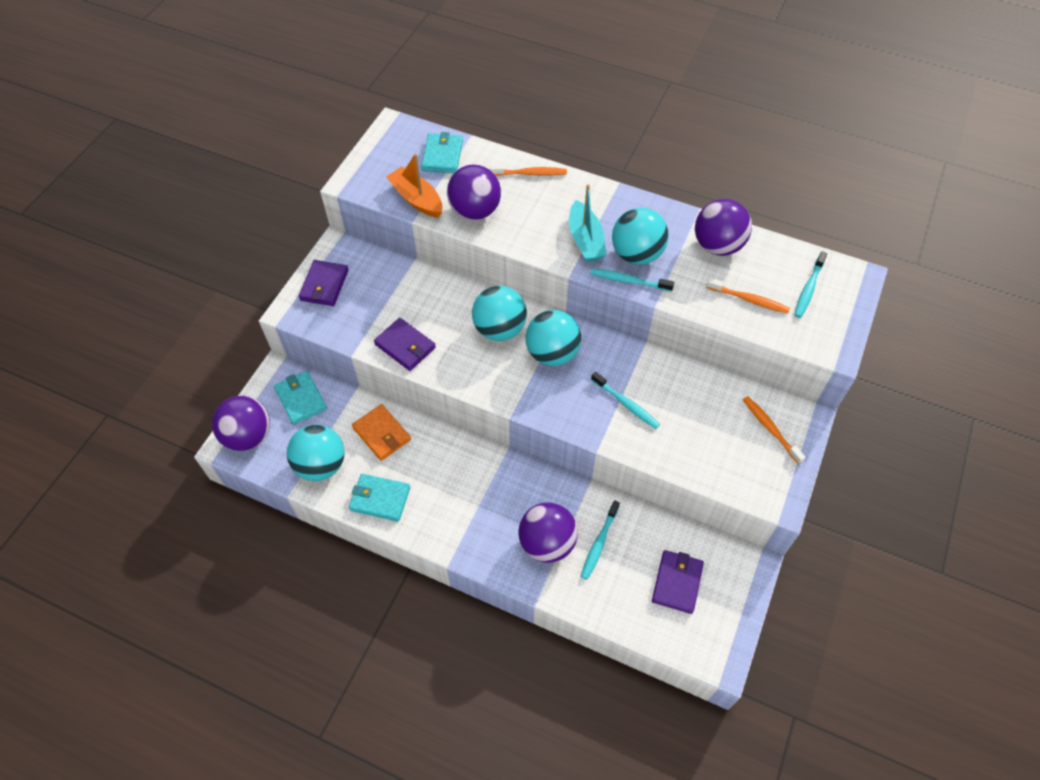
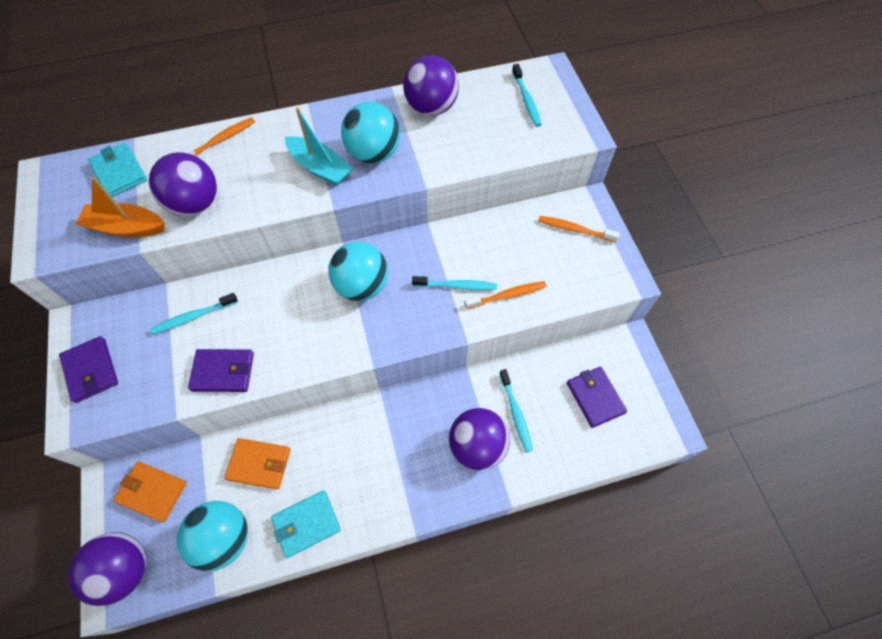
camera: 40 degrees left, 5 degrees up
(301, 399) = (152, 492): turquoise wallet -> orange wallet
(499, 329) = (299, 296): turquoise ball -> none
(629, 281) = (386, 179): turquoise toothbrush -> turquoise toothbrush (193, 317)
(749, 299) = (492, 135): orange toothbrush -> orange toothbrush (507, 295)

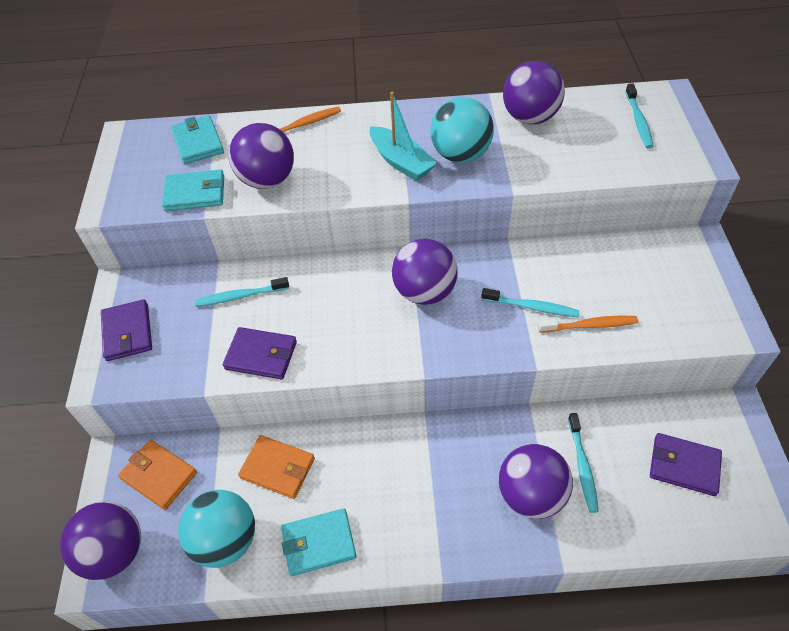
camera: 15 degrees right, 10 degrees down
(126, 227) = (195, 193): orange boat -> turquoise wallet
(362, 286) = (424, 292): turquoise ball -> purple ball
(574, 229) = (679, 267): orange toothbrush -> none
(595, 398) = (684, 466): purple wallet -> purple wallet turned 60 degrees counterclockwise

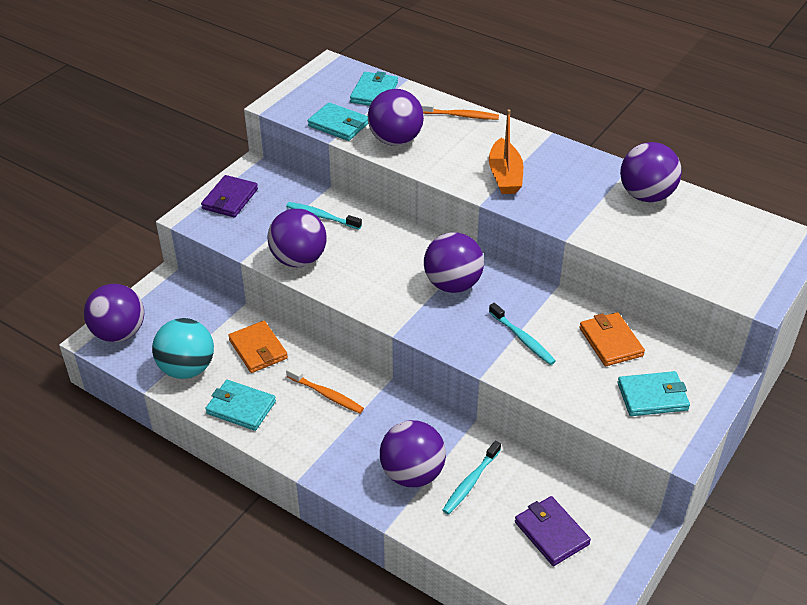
camera: 35 degrees right, 10 degrees down
(159, 476) = (182, 308): orange wallet -> orange wallet (610, 342)
(261, 355) = (299, 260): purple wallet -> purple ball
(401, 162) = (505, 176): turquoise boat -> orange boat
(460, 154) = (556, 193): turquoise ball -> none
(590, 325) = (554, 376): orange toothbrush -> orange toothbrush (326, 394)
(638, 121) = (739, 243): turquoise toothbrush -> none
(675, 294) = (652, 396): none -> turquoise wallet

